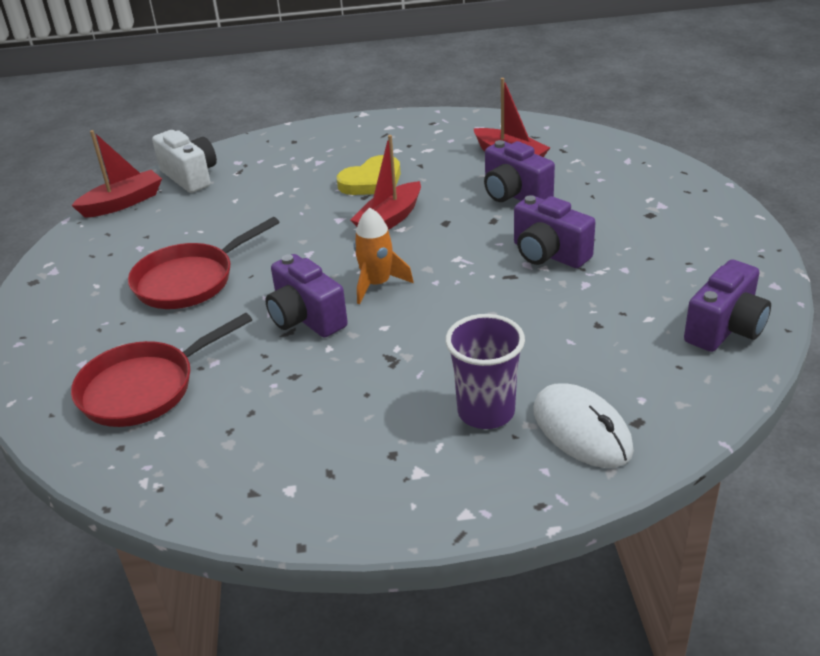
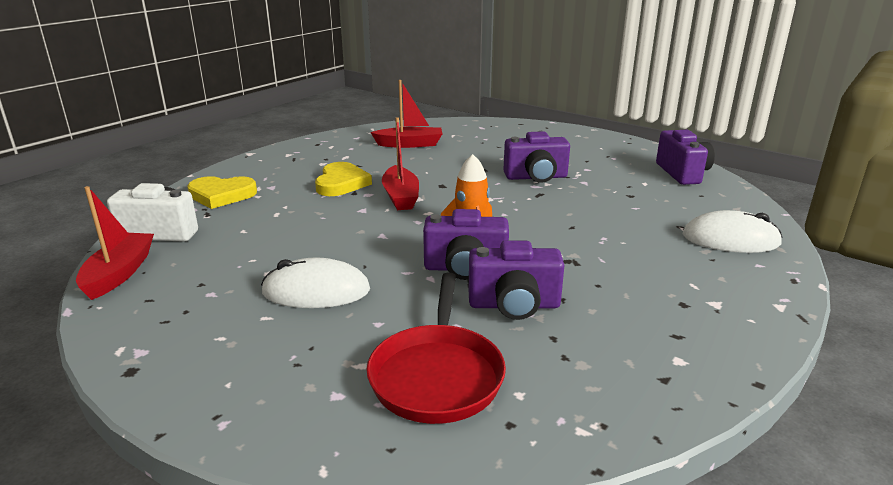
camera: 50 degrees left, 10 degrees down
(190, 280) = (316, 291): red pan -> white mouse
(274, 155) = (221, 195): none -> yellow heart
(486, 412) = (675, 257): purple cup -> none
(514, 195) = (454, 159): purple camera -> purple camera (514, 305)

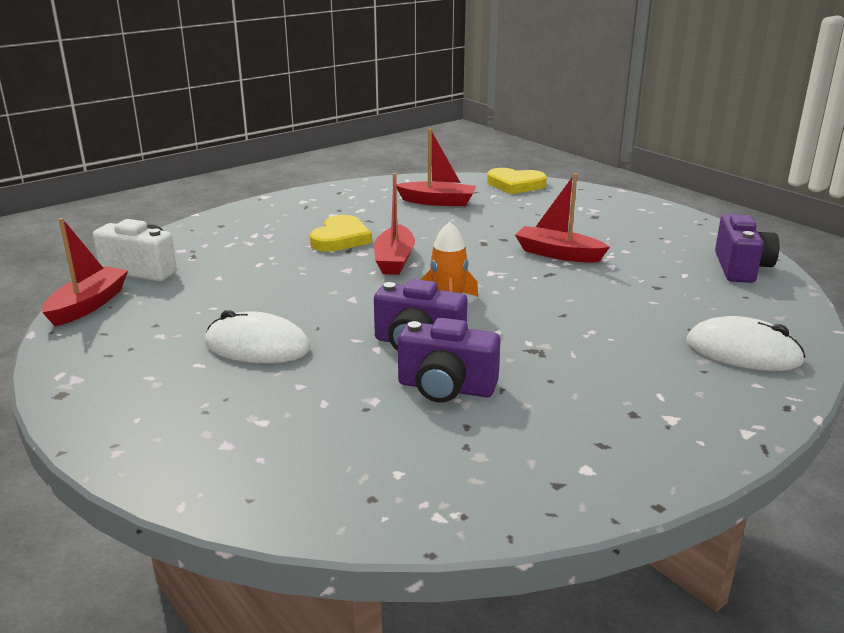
camera: 15 degrees right, 0 degrees up
(221, 195) = (215, 238): yellow heart -> yellow heart (515, 184)
(437, 374) = (329, 442): red pan -> none
(536, 177) = (558, 254): purple camera -> red boat

